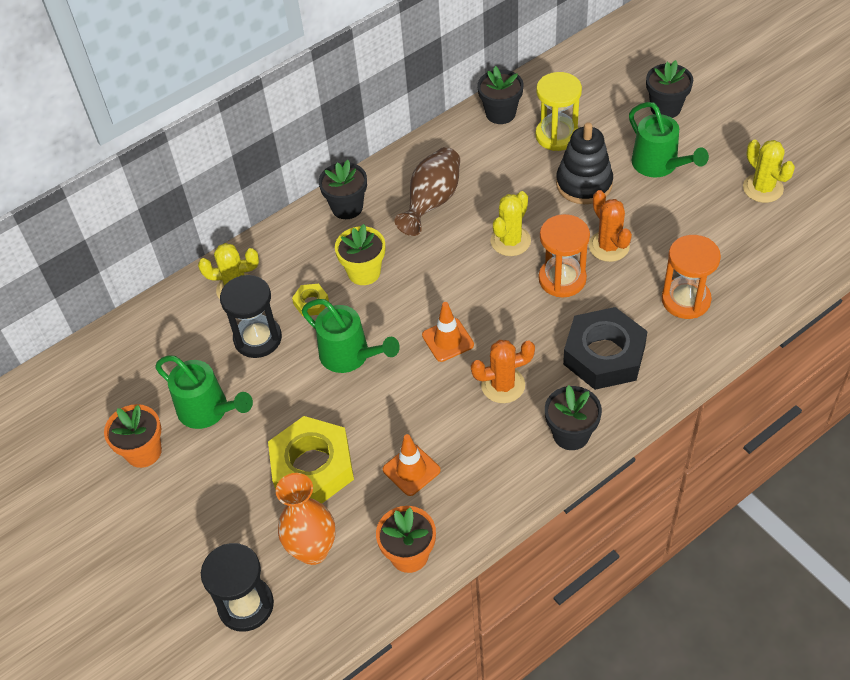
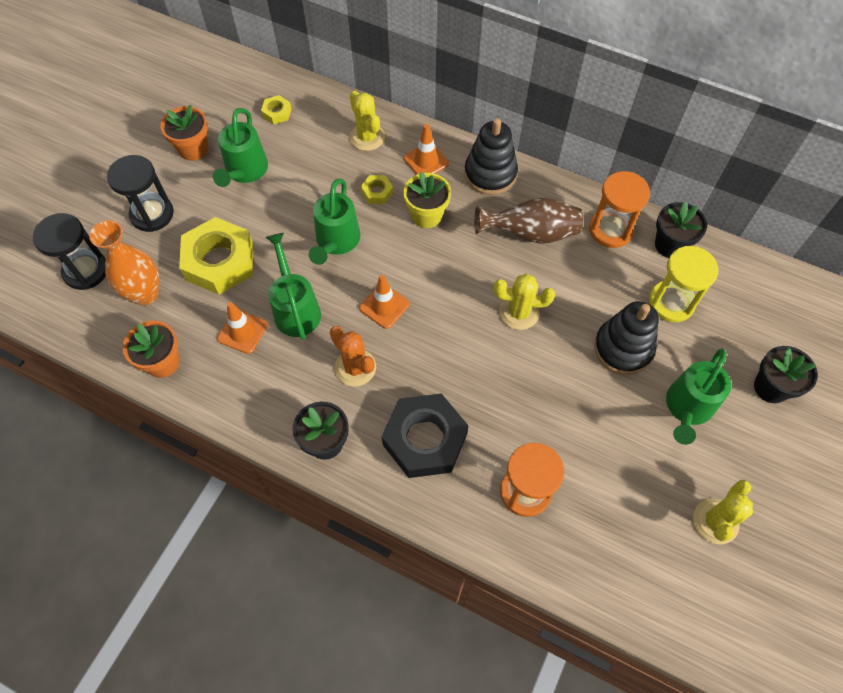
camera: 60 degrees right, 10 degrees up
(148, 358) = (277, 113): none -> yellow nut
(258, 338) = (325, 172): black hourglass -> black hourglass (152, 214)
(299, 251) = (426, 161): none -> orange traffic cone
(347, 207) = (490, 174): black flower pot -> black stacking toy
(409, 415) = (295, 308): none -> green watering can
(562, 279) = (496, 372): orange hourglass -> orange hourglass (610, 230)
(609, 246) = (556, 398): orange cactus -> none

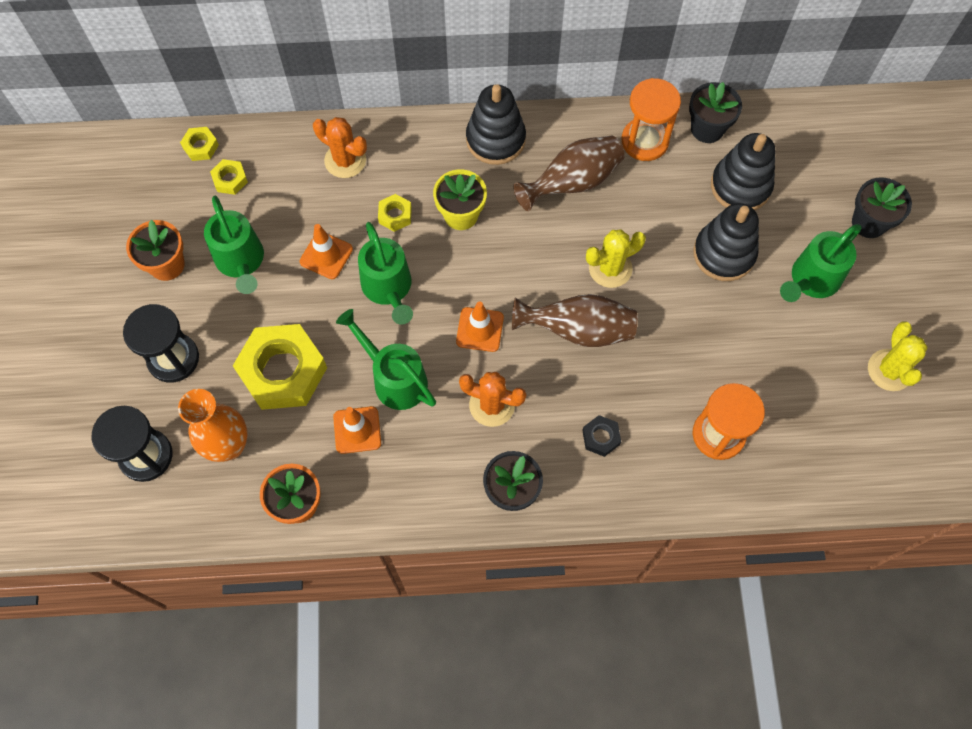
camera: 30 degrees left, 5 degrees up
(272, 82) = (201, 146): none -> yellow nut
(367, 137) = (345, 160): yellow cactus -> orange cactus
(425, 439) = (601, 437): black nut -> black nut, size x0.44
(426, 161) = (423, 157): orange traffic cone -> orange traffic cone (326, 255)
(461, 346) = (578, 330): none -> brown vase
(671, 302) = (740, 186): yellow hourglass -> black stacking toy
(687, 409) = (811, 281): green watering can -> green watering can turned 45 degrees clockwise

